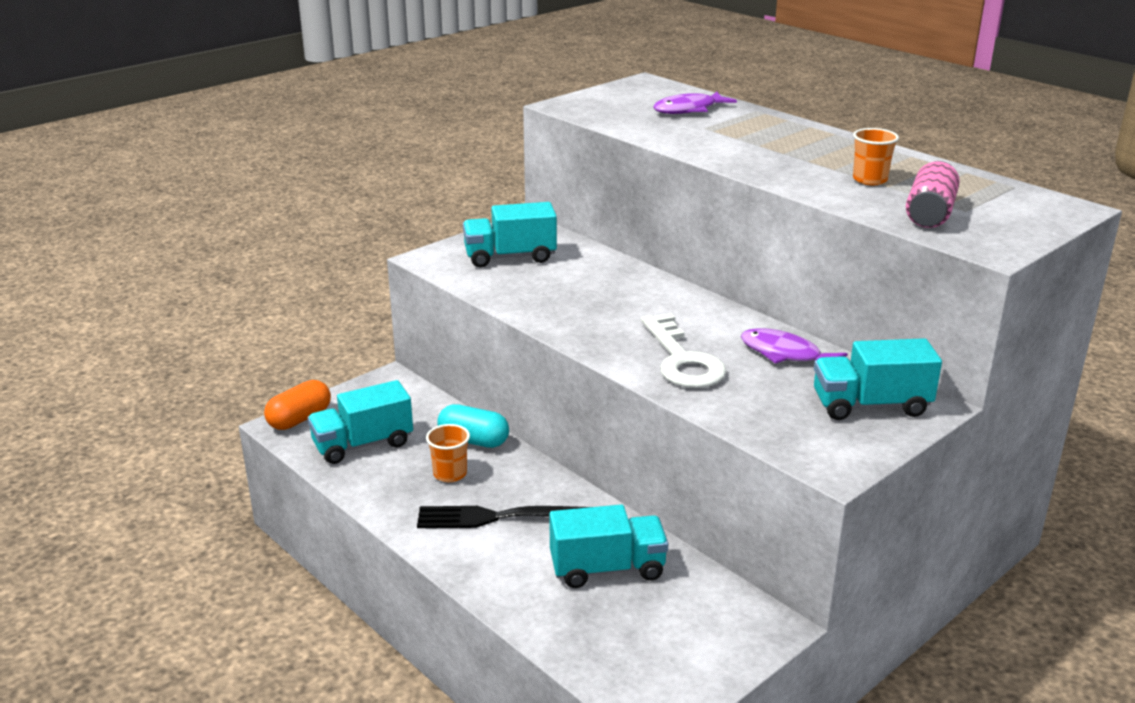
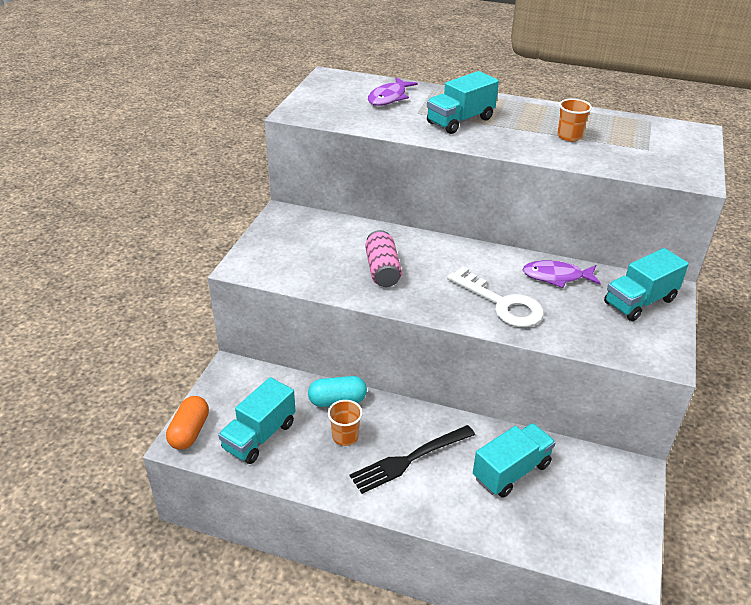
camera: 30 degrees left, 10 degrees up
(510, 257) = (302, 247): turquoise truck -> turquoise truck (460, 121)
(930, 213) = (632, 157): pink can -> pink can (382, 270)

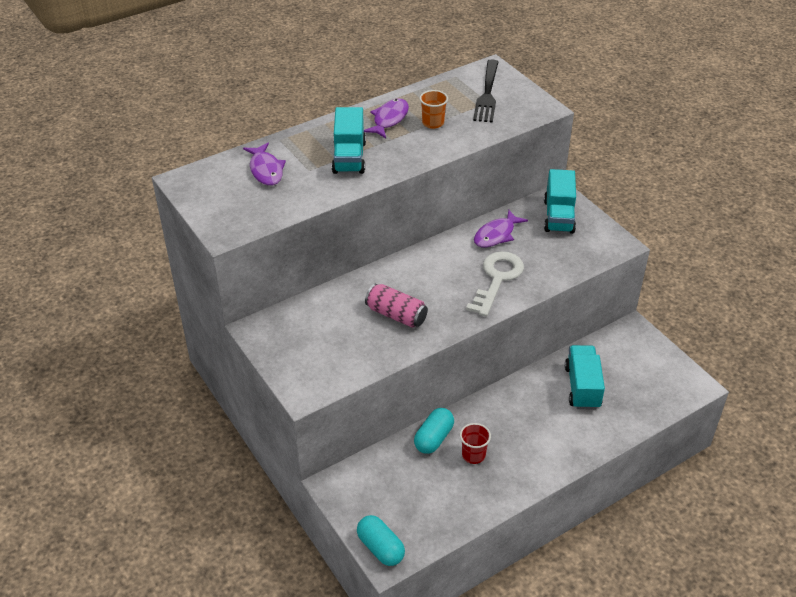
camera: 50 degrees left, 5 degrees up
(190, 432) = (380, 548): orange capsule -> turquoise capsule
(259, 436) = (426, 505): turquoise truck -> none
(345, 436) = (473, 455): orange cup -> red cup
(409, 459) = (526, 432): black fork -> black fork (487, 94)
(502, 304) = (497, 279): white key -> white key turned 60 degrees counterclockwise
(537, 117) = (389, 119): none -> purple fish

